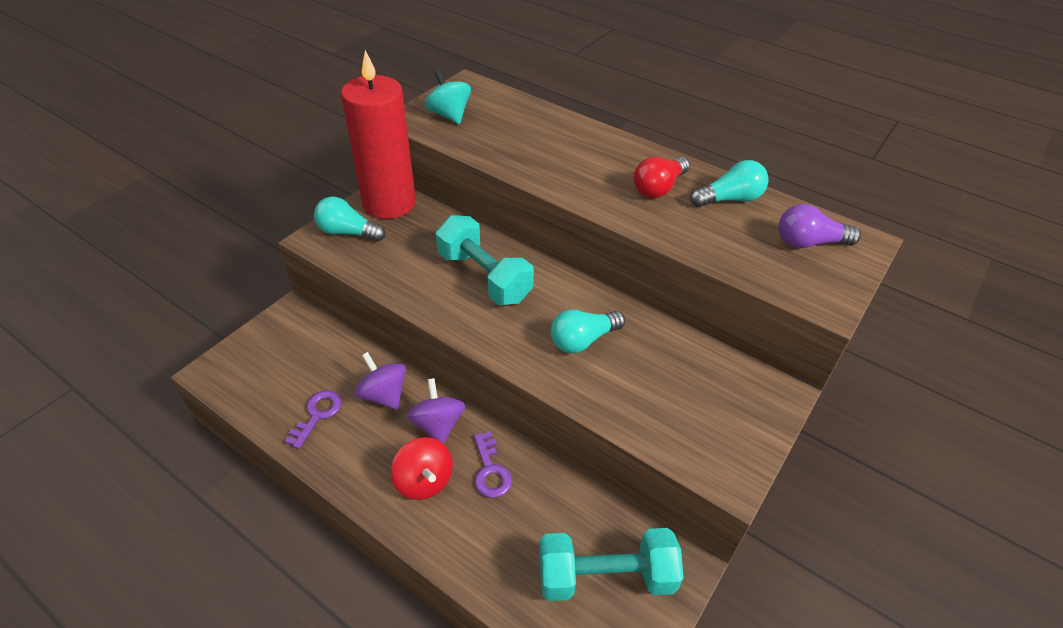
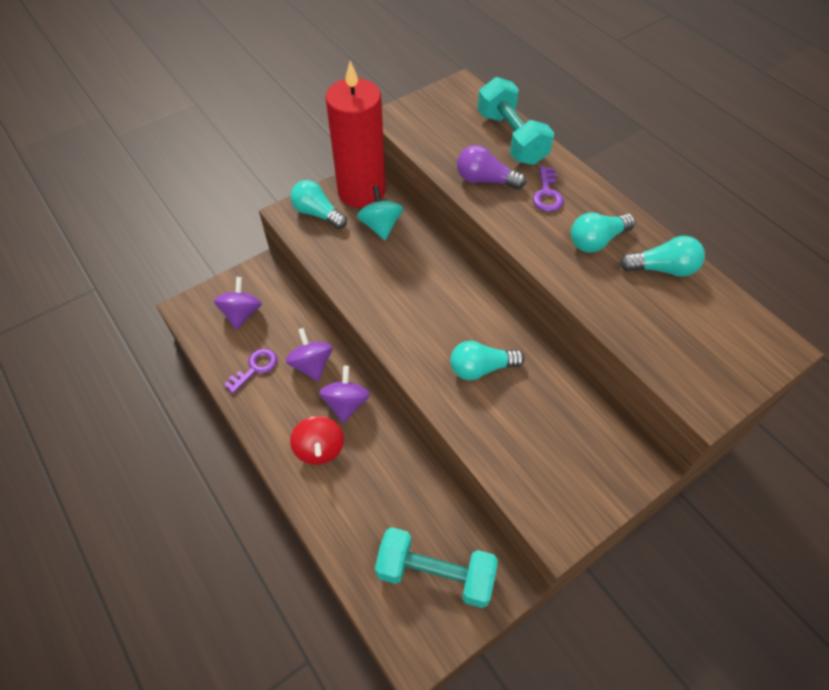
camera: 20 degrees right, 10 degrees up
(282, 361) = (241, 314): none -> purple spinning top
(449, 115) = (431, 120): turquoise spinning top -> turquoise spinning top (381, 226)
(484, 277) = (417, 285): turquoise dumbbell -> turquoise dumbbell (511, 138)
(490, 470) = (375, 456): purple key -> purple key (547, 194)
(658, 188) = (597, 241): red light bulb -> turquoise light bulb
(809, 242) = (720, 335): purple light bulb -> purple light bulb (485, 180)

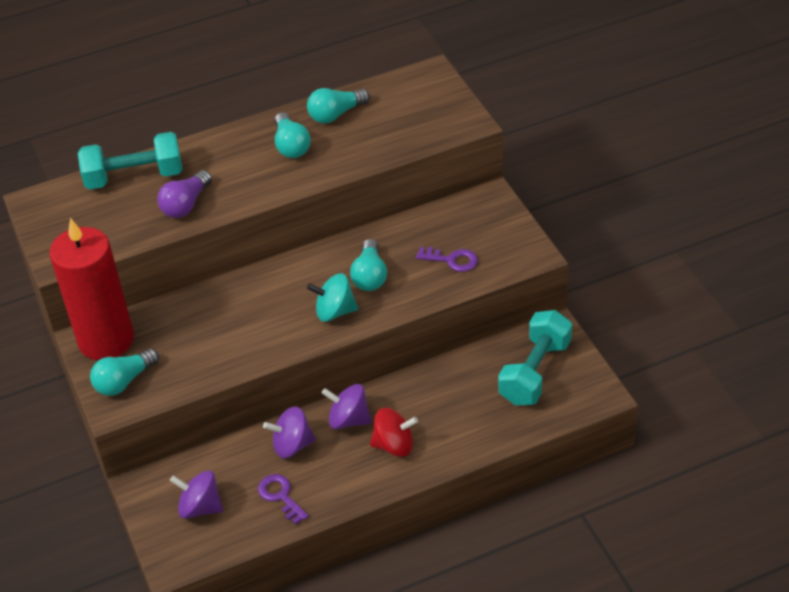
camera: 75 degrees left, 10 degrees down
(381, 226) = (166, 329): turquoise spinning top -> turquoise spinning top (334, 311)
(547, 194) = (222, 166): purple key -> purple key (452, 260)
(662, 269) = (336, 114): turquoise light bulb -> turquoise light bulb turned 135 degrees counterclockwise

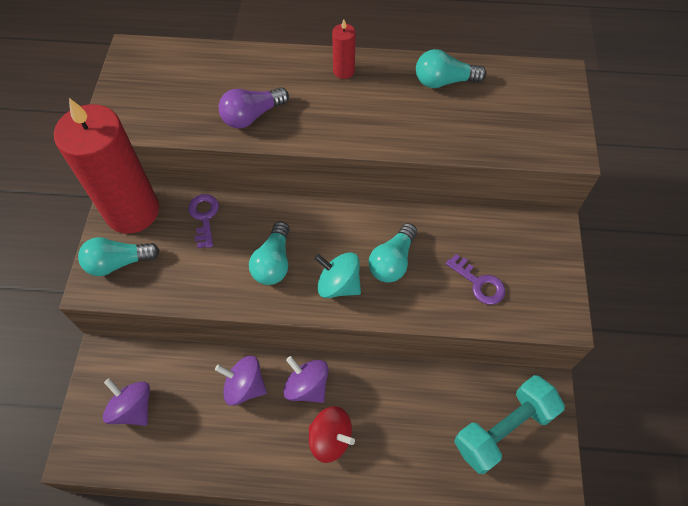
camera: 25 degrees right, 15 degrees up
(134, 177) = (228, 66): turquoise dumbbell -> none
(243, 141) = (343, 71): none -> red candle
(280, 496) = (203, 437): purple key -> purple key (204, 217)
(291, 146) = (383, 96): turquoise light bulb -> turquoise light bulb (273, 262)

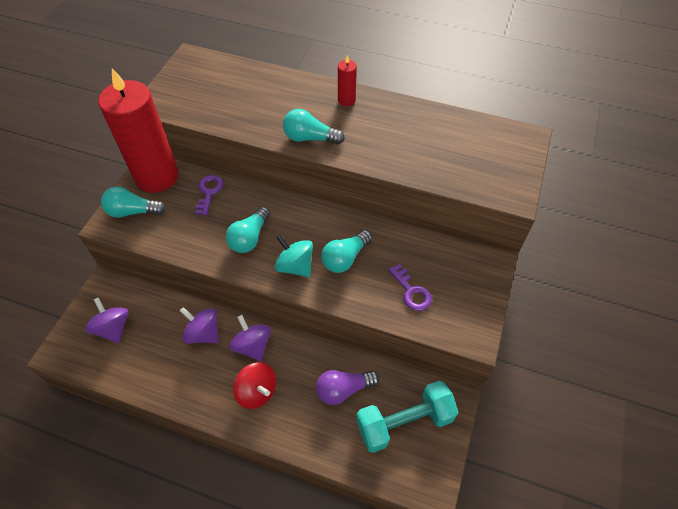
camera: 15 degrees right, 5 degrees down
(252, 116) = (262, 119): purple light bulb -> purple light bulb (343, 389)
(444, 81) = (425, 123): turquoise light bulb -> turquoise light bulb (310, 138)

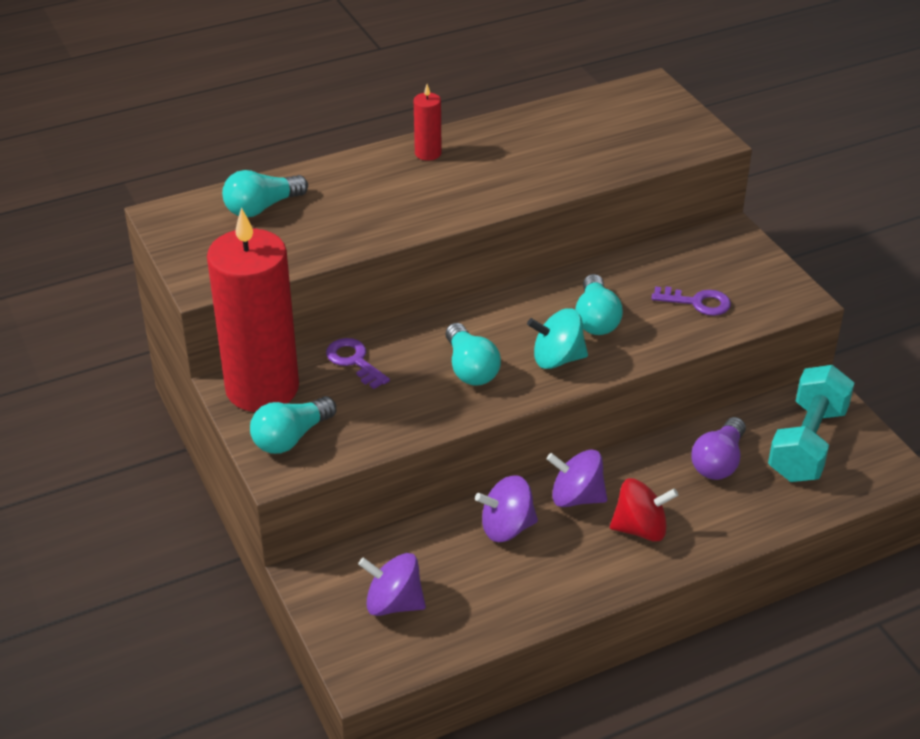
camera: 45 degrees left, 15 degrees down
(310, 138) = (445, 208): turquoise light bulb -> turquoise light bulb (262, 207)

